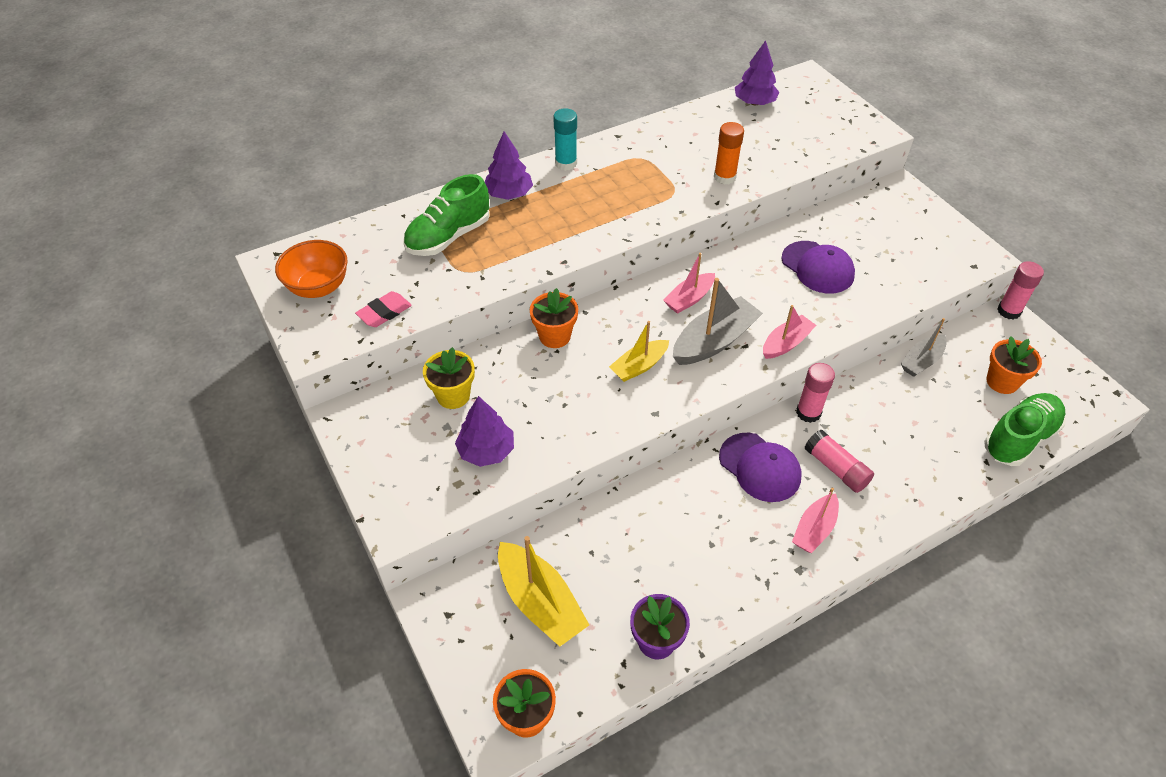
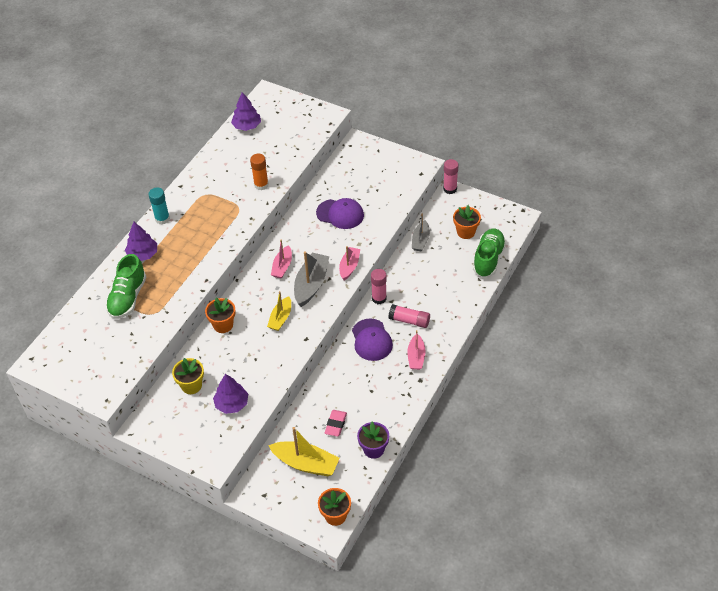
camera: 30 degrees left, 0 degrees up
(319, 287) = (76, 364): orange bowl -> none
(384, 312) = (127, 359): pink eraser -> pink eraser (335, 424)
(760, 467) = (371, 340): purple cap -> purple cap turned 60 degrees clockwise

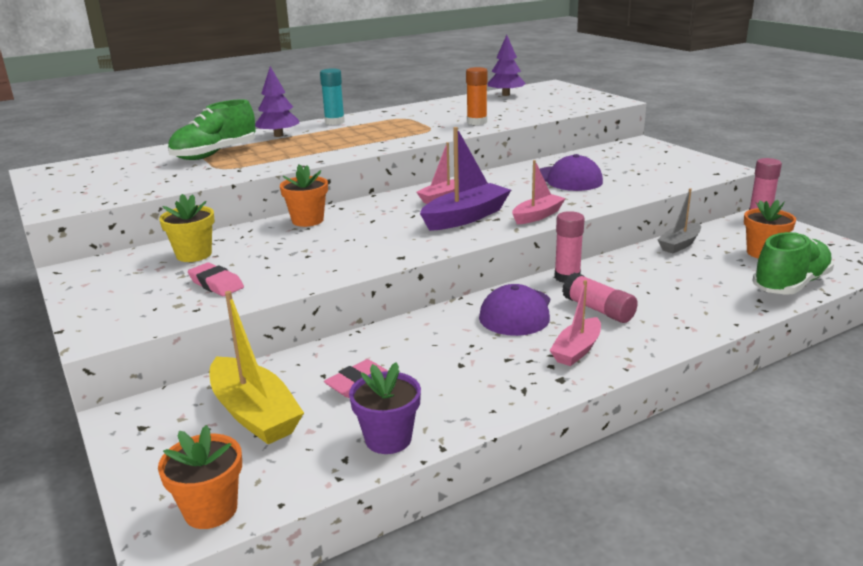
camera: 30 degrees right, 25 degrees down
(232, 404) = (216, 284): purple tree -> pink eraser
(281, 318) = (389, 232): yellow boat -> none
(311, 284) = (465, 217): grey boat -> purple boat

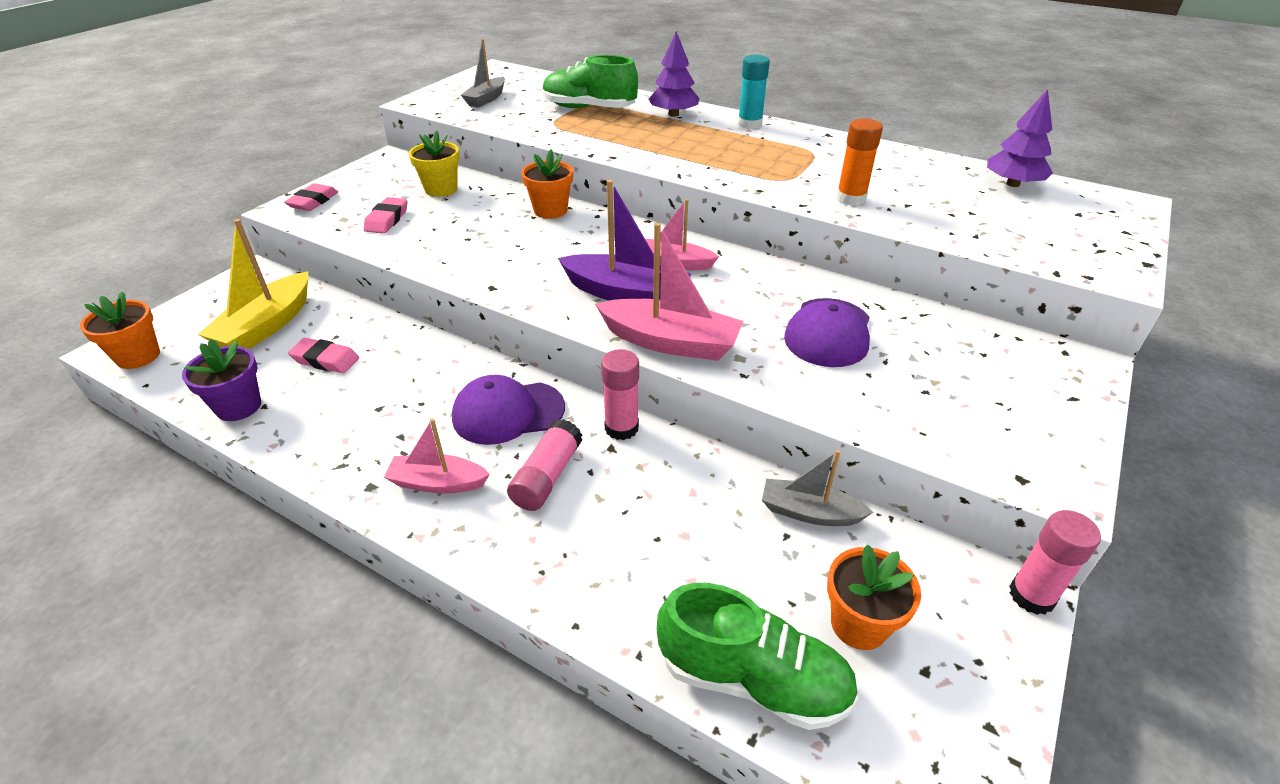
camera: 60 degrees right, 15 degrees up
(109, 317) = (313, 201): none -> pink eraser
(114, 182) = (486, 99): none -> grey boat
(537, 216) = (670, 342): pink boat -> pink boat, size x1.59

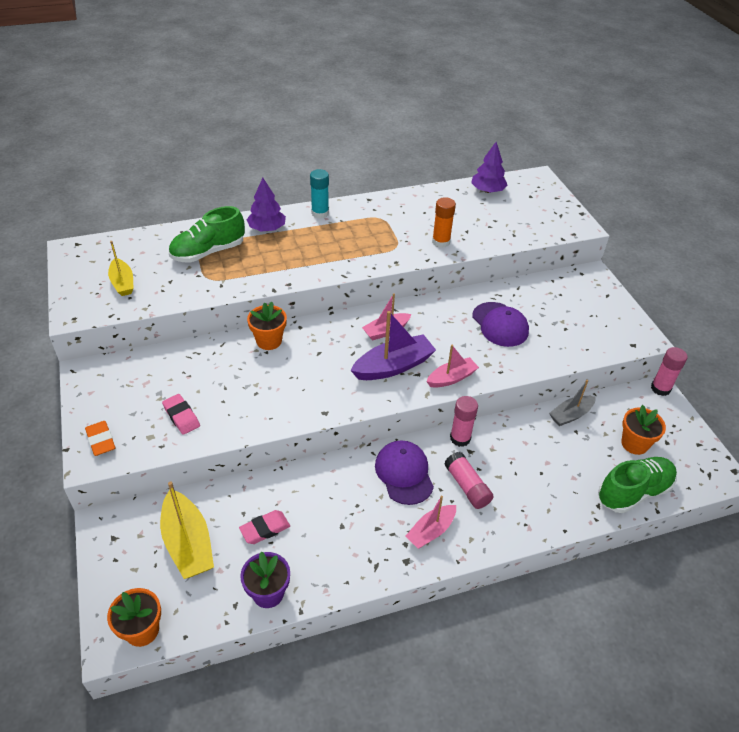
camera: 50 degrees left, 5 degrees up
(313, 201) = (101, 440): pink eraser -> orange eraser
(441, 189) = (173, 371): yellow flower pot -> none
(486, 99) = (123, 283): grey boat -> yellow boat
(508, 412) = (404, 473): purple cap -> purple cap turned 135 degrees clockwise
(670, 342) = (451, 378): pink boat -> pink boat, size x0.63

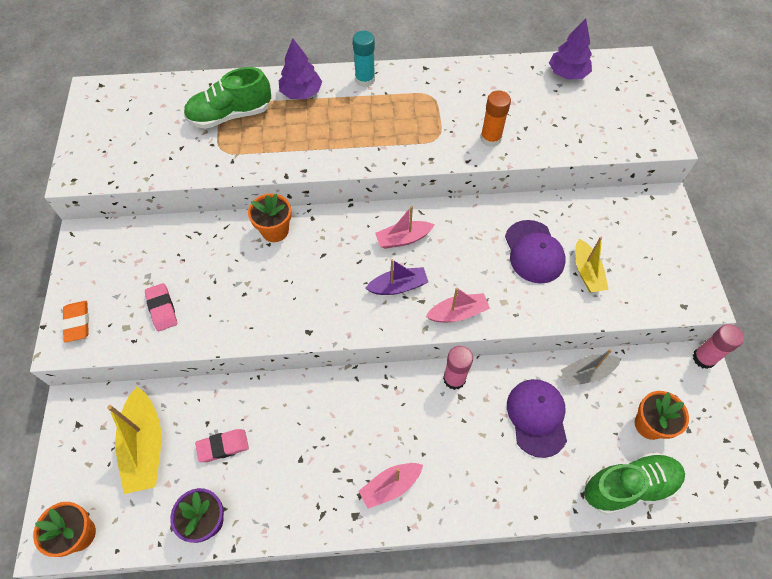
camera: 15 degrees right, 15 degrees up
(123, 283) = (133, 142): yellow boat -> yellow boat (586, 272)
(393, 366) = (398, 286): purple boat -> purple boat, size x0.63
(404, 473) = (382, 410): purple cap -> purple cap (537, 417)
(467, 486) = (444, 440): pink glue stick -> none

